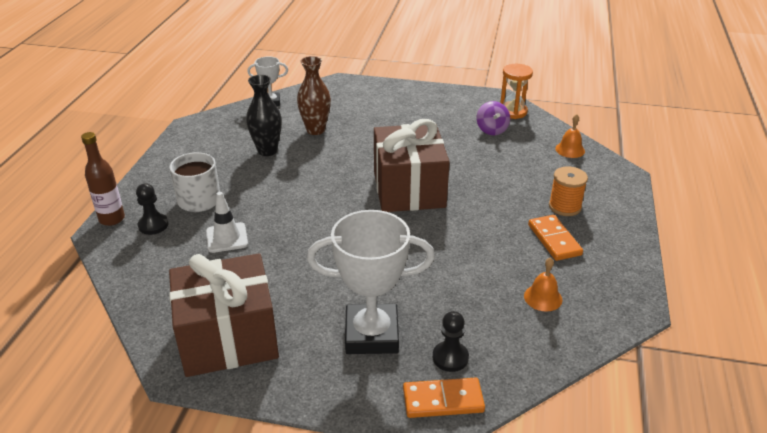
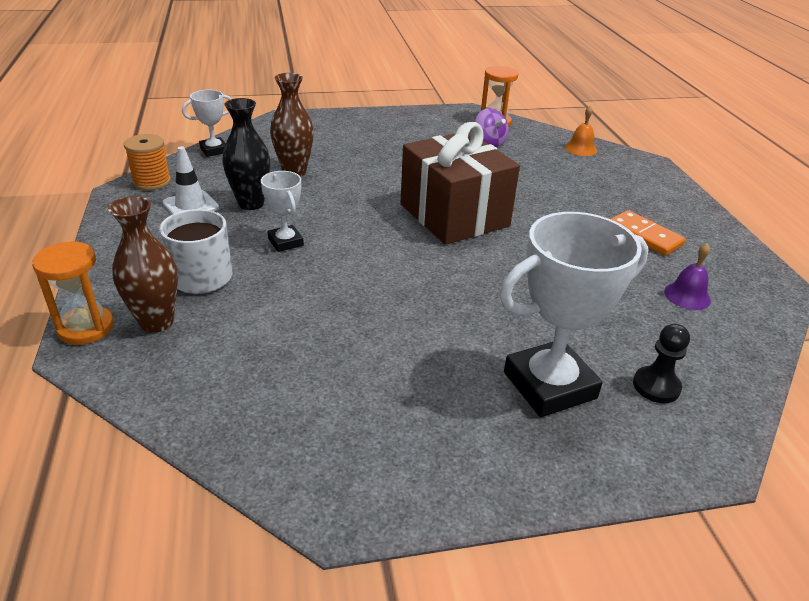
camera: 25 degrees left, 0 degrees up
(112, 219) = (86, 328): brown bottle -> orange hourglass
(153, 225) = (156, 322): black pawn -> brown vase
(227, 238) = (275, 315): white traffic cone -> white traffic cone (191, 205)
(228, 338) = (375, 443): brown gift -> none
(270, 186) = (285, 242): none -> white trophy
(443, 400) = (692, 438): orange domino -> none
(543, 297) = (687, 296): orange bell -> purple bell
(564, 206) = (625, 202): orange spool -> orange spool (152, 182)

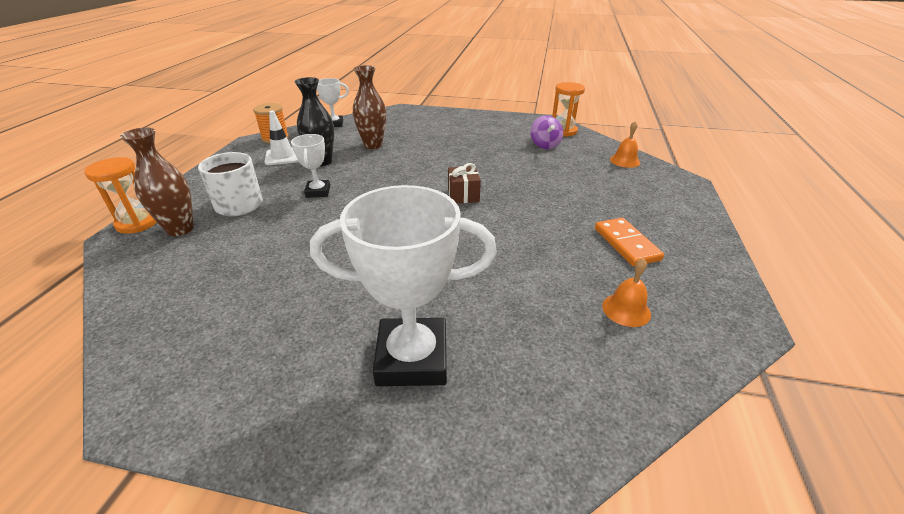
camera: 25 degrees right, 0 degrees up
(454, 215) = (463, 195): brown gift -> brown gift, size x0.42
(656, 386) = (516, 391): black pawn -> none
(687, 296) = (626, 310): purple bell -> orange bell

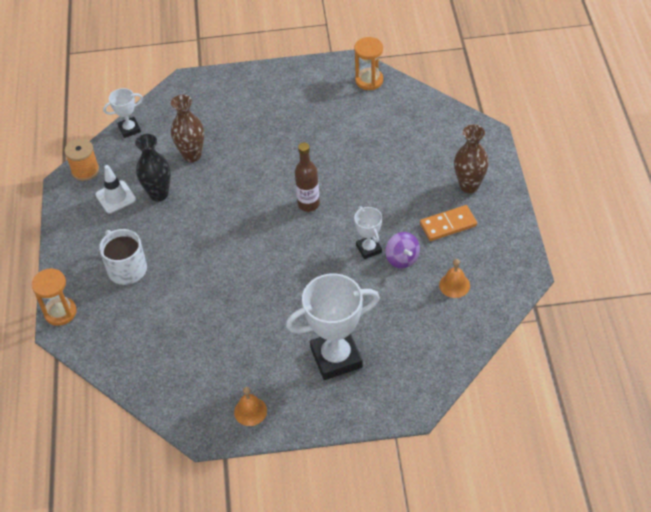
camera: 15 degrees left, 15 degrees up
(180, 229) = (102, 308): brown vase -> brown vase (469, 186)
(318, 192) = (183, 235): white trophy -> white trophy (368, 249)
(463, 195) = (308, 204): brown gift -> brown bottle
(545, 145) = (357, 110): purple spinning top -> purple spinning top (402, 259)
(624, 161) = (434, 116): orange bell -> orange bell (250, 411)
(626, 244) = (448, 225): orange domino -> orange domino turned 75 degrees counterclockwise

